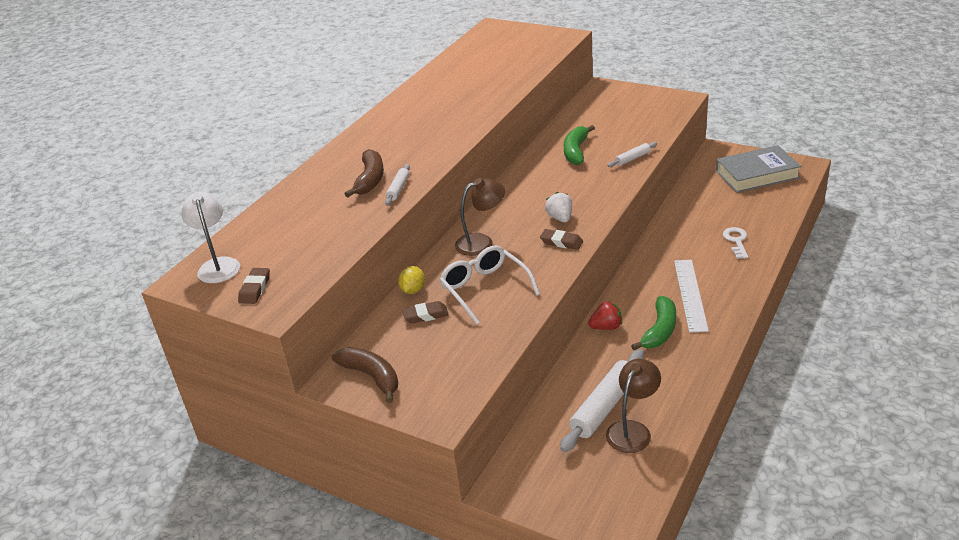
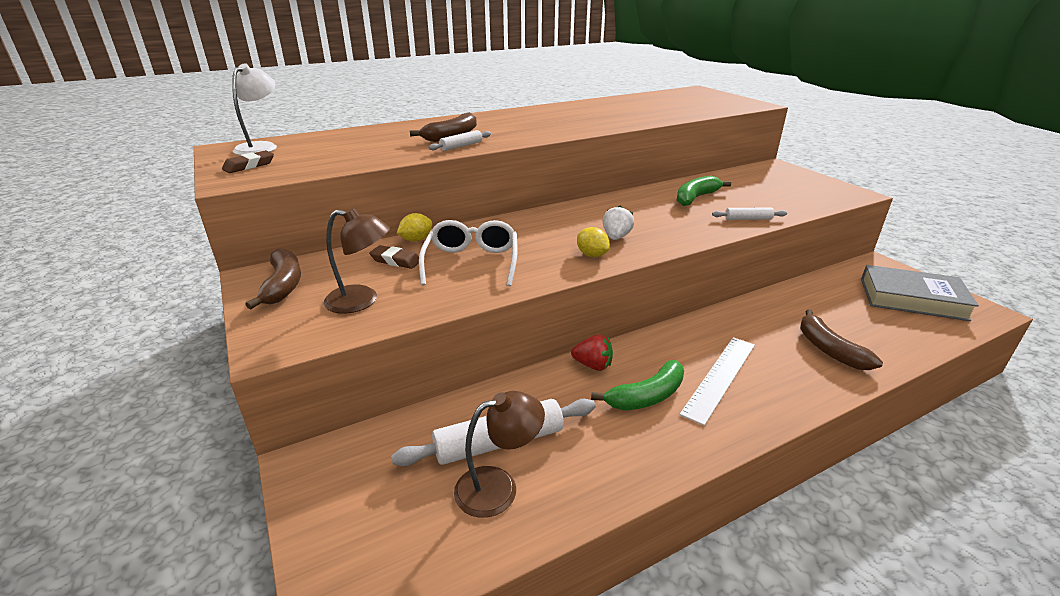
camera: 30 degrees right, 5 degrees down
(481, 242) = (521, 229): brown lamp -> brown lamp (362, 301)
(561, 242) = (592, 255): brown eraser -> yellow lemon
(736, 241) = (829, 349): white key -> brown banana

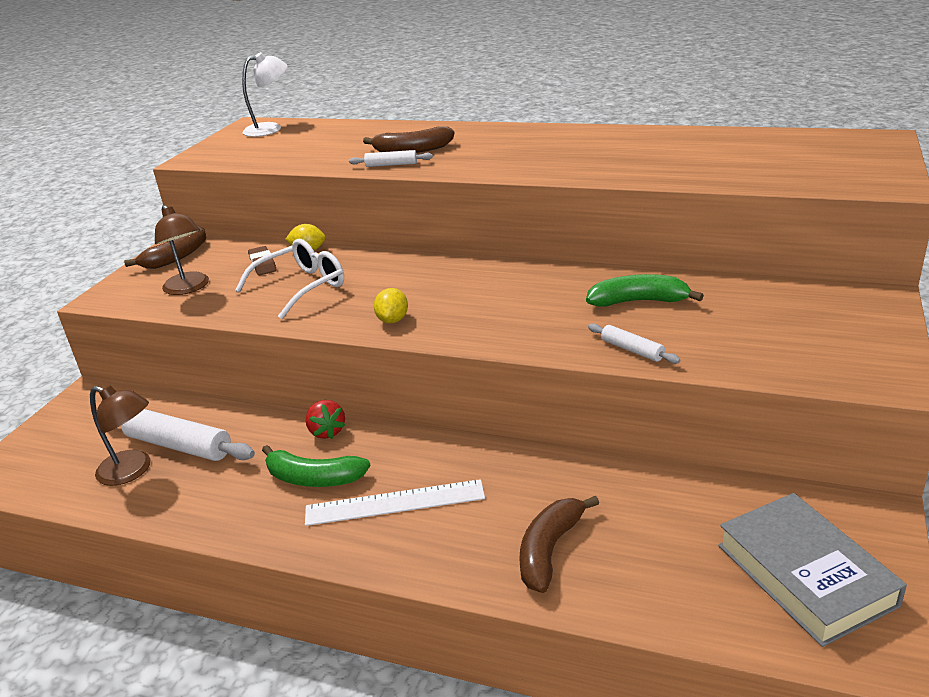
camera: 50 degrees right, 0 degrees up
(249, 166) = (228, 147): brown eraser -> none
(616, 237) = (451, 312): white strawberry -> none

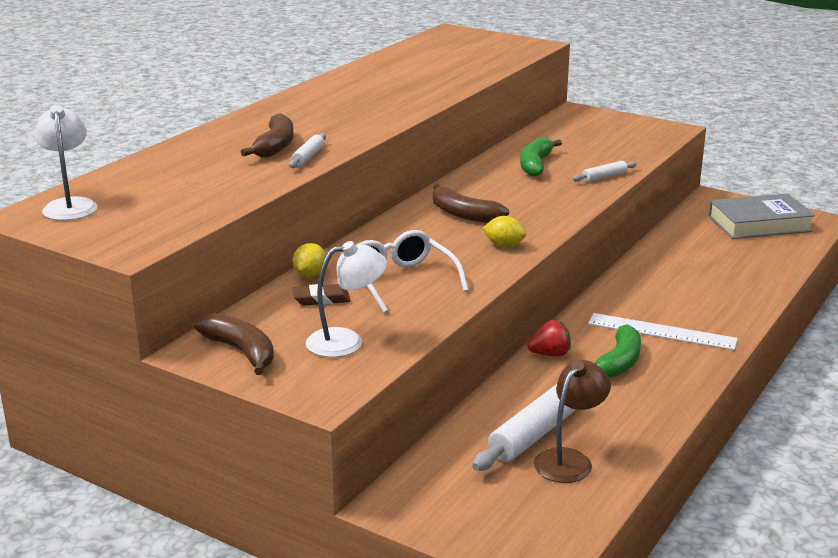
camera: 80 degrees left, 5 degrees down
(189, 288) = (346, 341): brown lamp -> white lamp
(395, 503) = (662, 331): white ruler -> white ruler turned 75 degrees counterclockwise
(549, 550) = (726, 284): brown banana -> brown banana (464, 214)

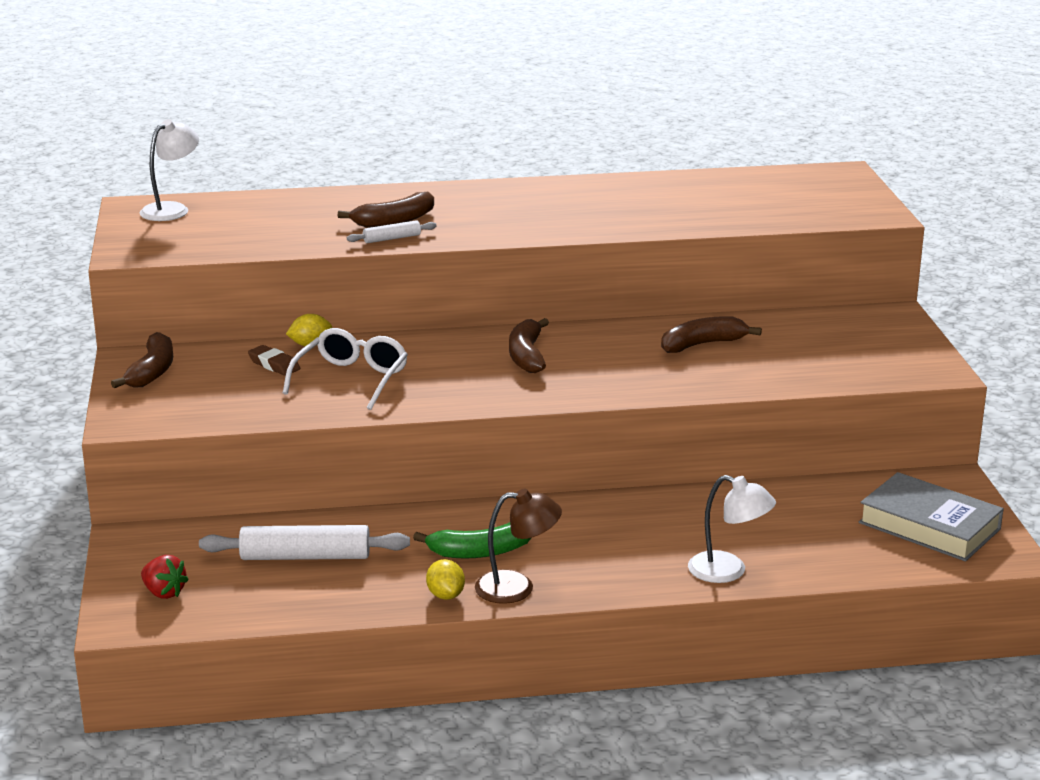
camera: 50 degrees right, 0 degrees up
(346, 341) = (218, 399): white lamp -> white lamp (728, 571)
(504, 245) = (488, 393): yellow lemon -> yellow lemon (445, 595)
(535, 165) = (702, 344): green banana -> brown banana
(550, 354) = (450, 516): red strawberry -> red strawberry (164, 592)
(569, 460) = (282, 585): brown lamp -> brown lamp (517, 587)
(604, 177) = (731, 382): white rolling pin -> none
(662, 331) = (576, 552): white ruler -> none

